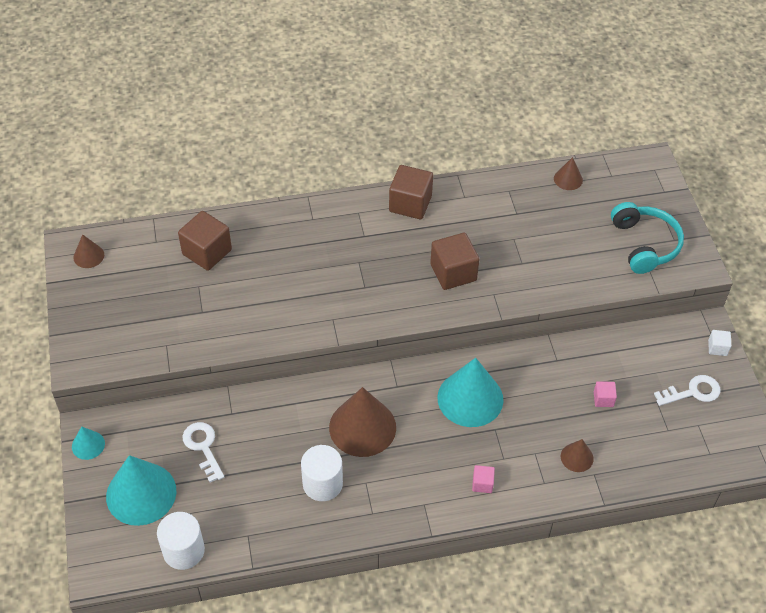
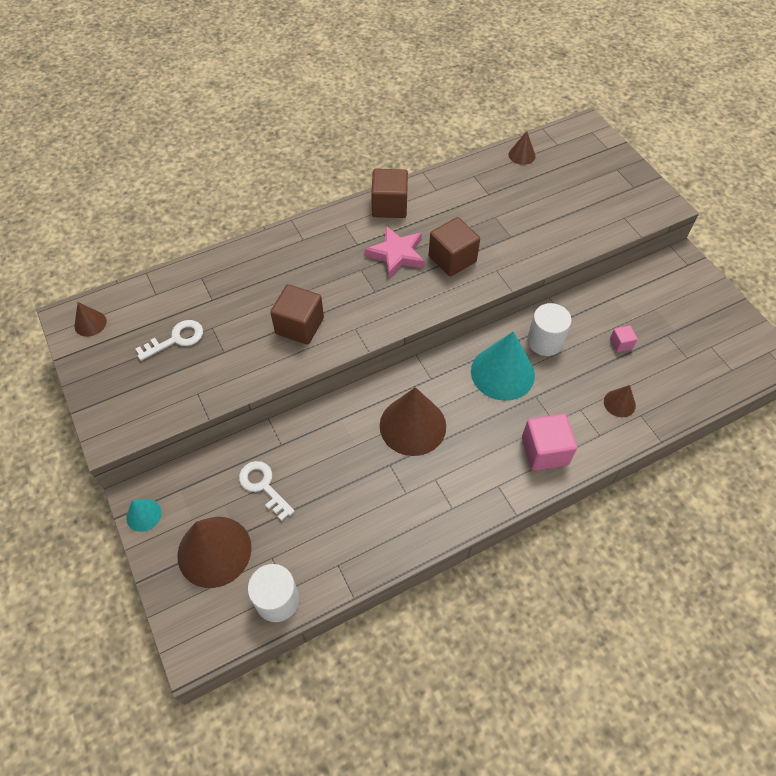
camera: 15 degrees left, 5 degrees up
(141, 493) = (214, 551): turquoise cone -> brown cone
(207, 252) = (210, 293): brown cube -> brown cube (299, 326)
(322, 484) = (394, 491): white cylinder -> white cylinder (545, 341)
(399, 255) = (396, 254): none -> pink star
(482, 484) = (544, 451): pink cube -> pink cube, size x2.02
(644, 244) = (611, 196): turquoise headphones -> none
(692, 392) = (694, 318): white key -> white key (176, 339)
(717, 348) = (698, 275): white cube -> none

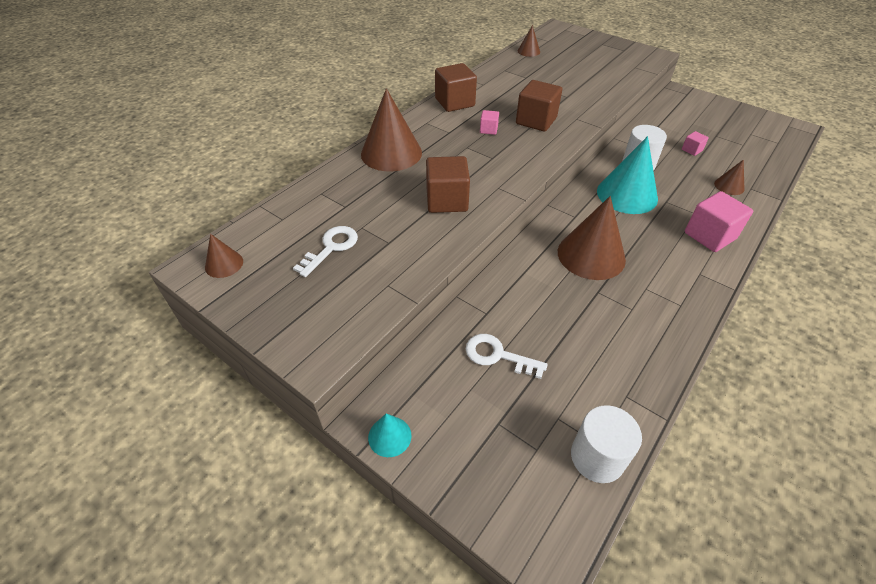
camera: 25 degrees left, 10 degrees down
(214, 551) = (494, 438): brown cone -> brown cone (391, 153)
(396, 254) = (488, 130): pink star -> pink cube

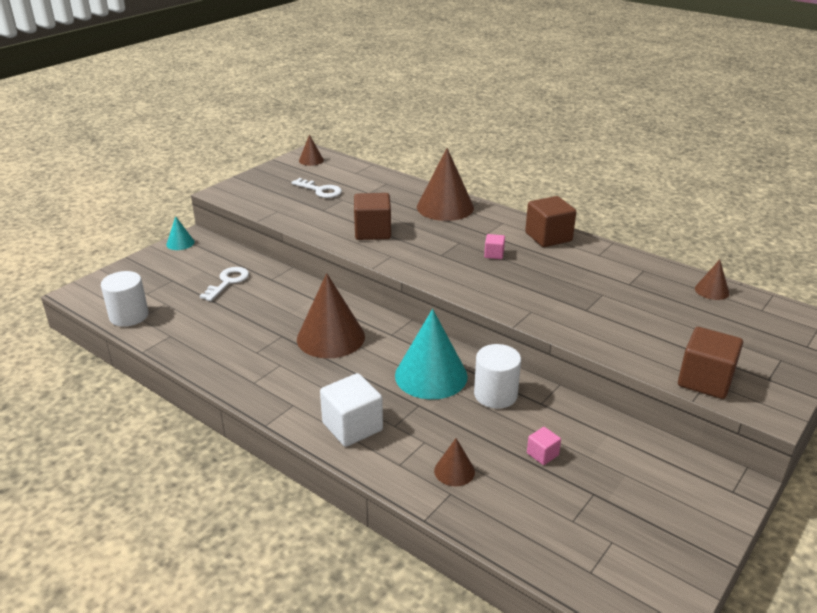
camera: 90 degrees right, 15 degrees down
(536, 121) = (519, 283): brown cube -> brown cube (705, 380)
(710, 236) = (352, 427): pink cube -> white cube

